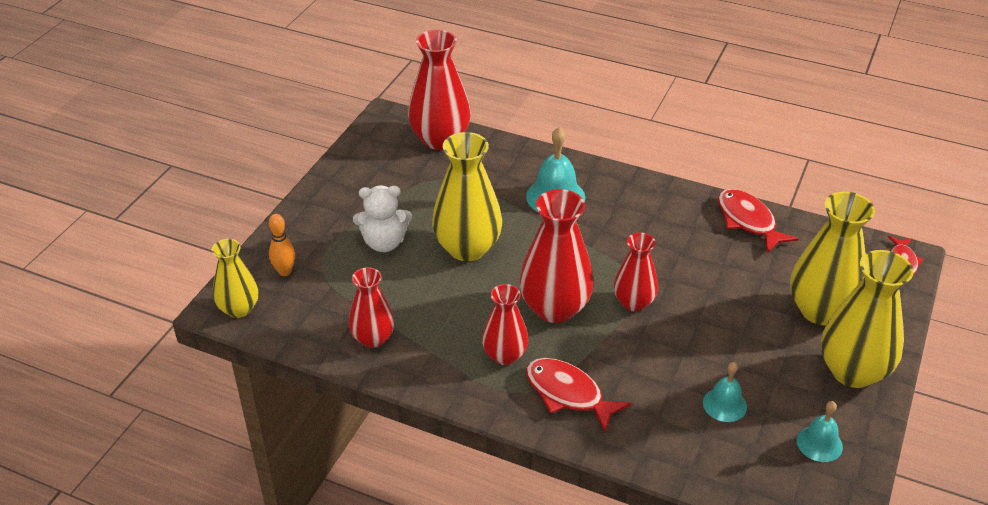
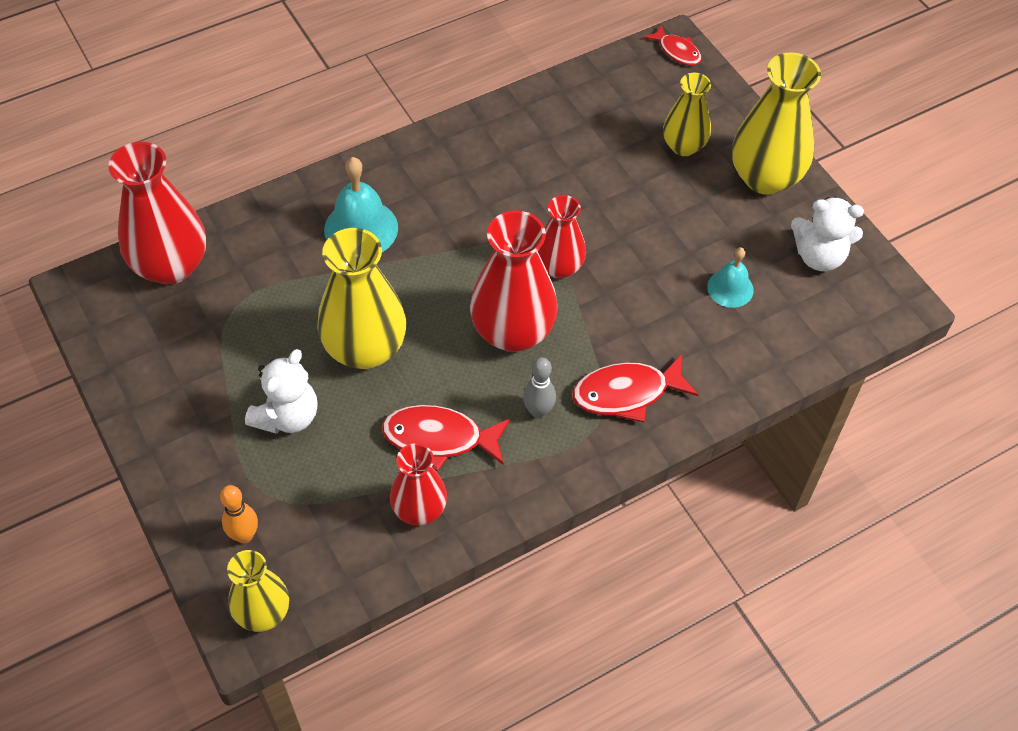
camera: 55 degrees left, 15 degrees up
(505, 355) = (538, 411): red vase -> grey bowling pin
(748, 221) = (535, 112): red fish -> red fish (439, 438)
(819, 443) = (819, 256): turquoise bell -> white teddy bear
(820, 311) = (683, 146): yellow vase -> yellow vase, size x0.61

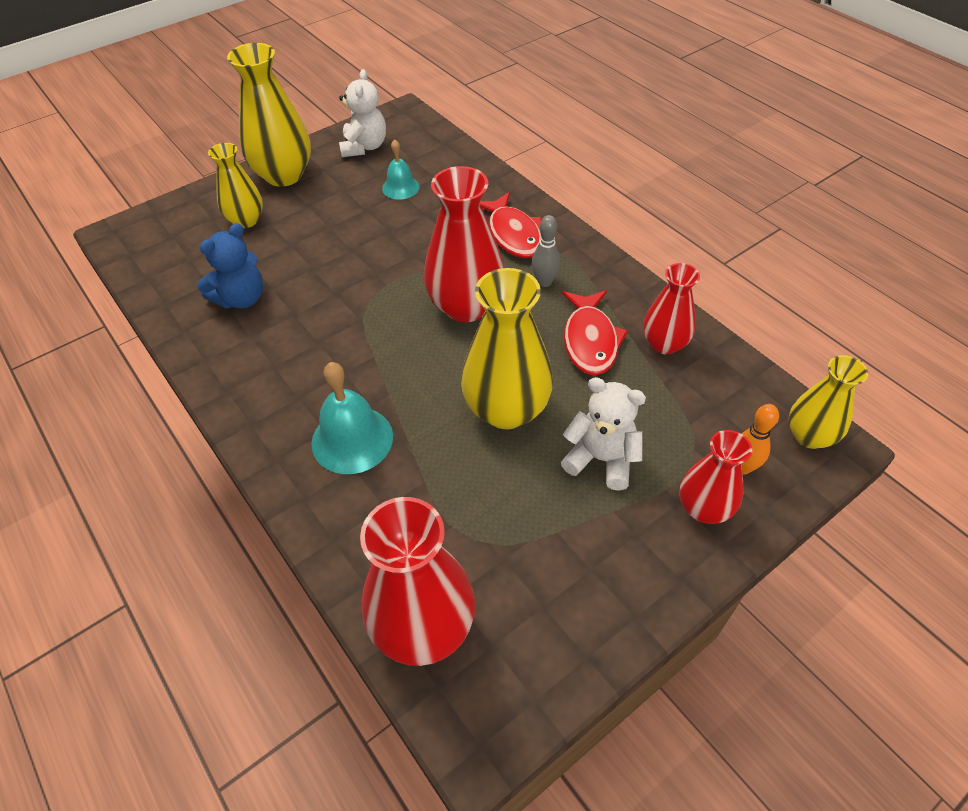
camera: 95 degrees left, 5 degrees down
(559, 146) = (241, 298): none -> blue teddy bear
(559, 267) = (389, 284): red vase -> red vase (703, 508)
(677, 51) = (125, 231): red fish -> none

